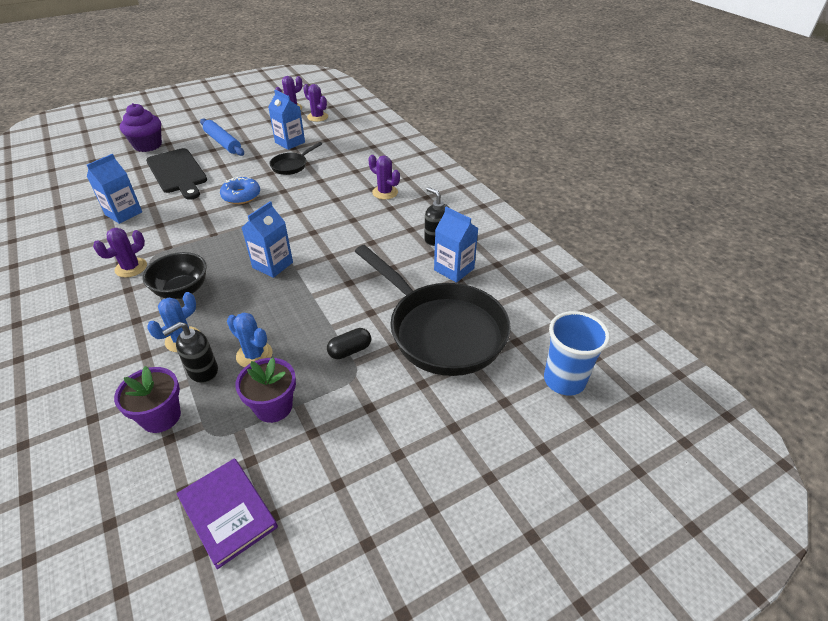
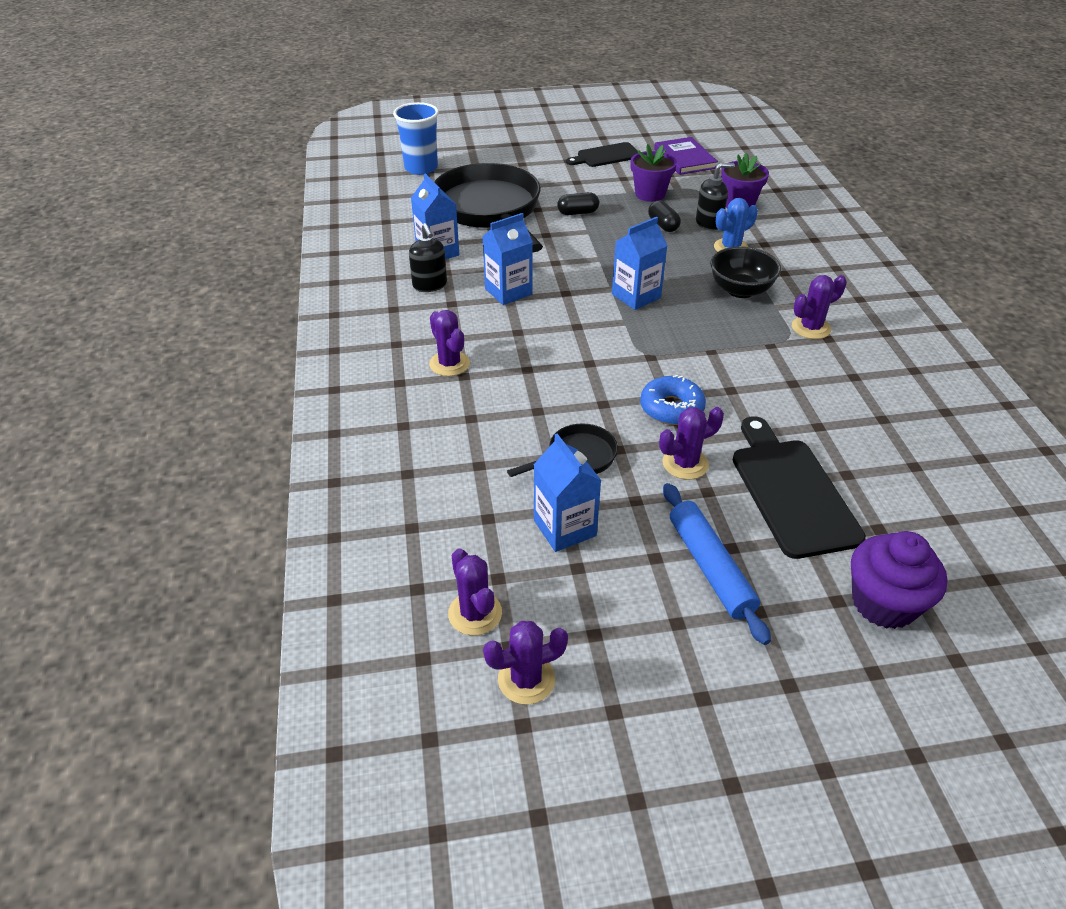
camera: 160 degrees left, 0 degrees up
(123, 213) = (857, 416): blue carton -> blue carton (508, 291)
(233, 173) = (685, 463): none -> purple cactus
(254, 355) = (663, 225): blue cactus -> black capsule
(347, 483) = (606, 156): none -> black cutting board

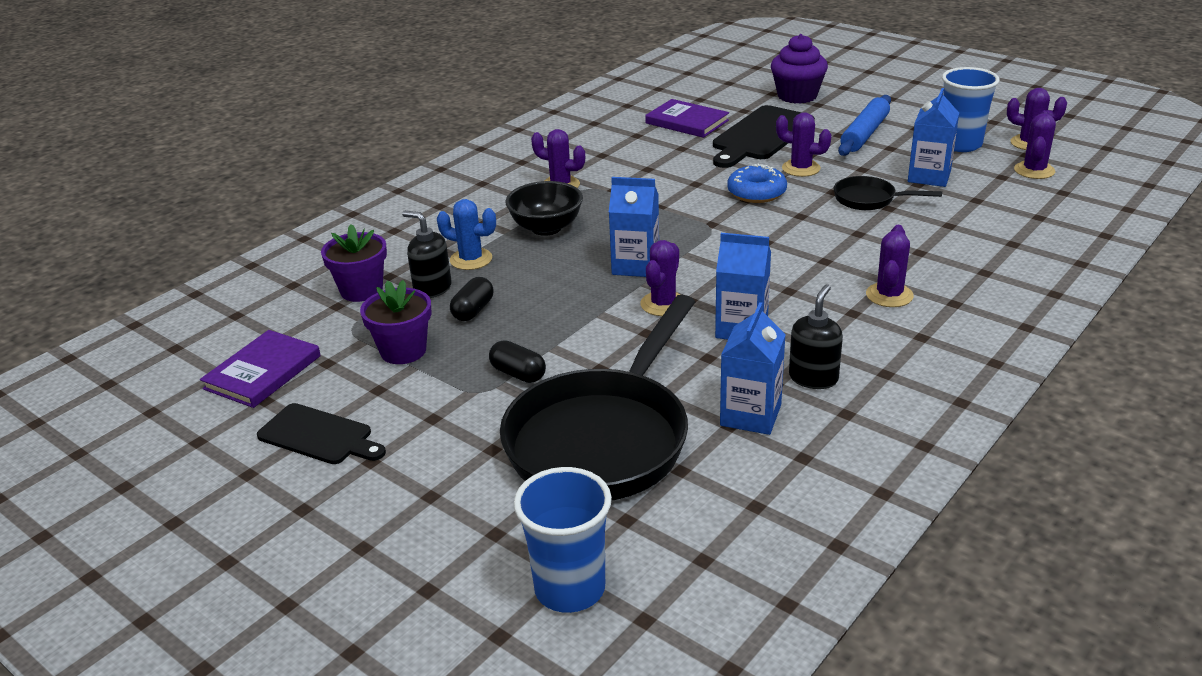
camera: 130 degrees left, 10 degrees down
(575, 282) = (663, 304): none -> purple cactus
(595, 617) = (960, 144): none -> blue cup
(885, 468) = (687, 122): none -> purple book

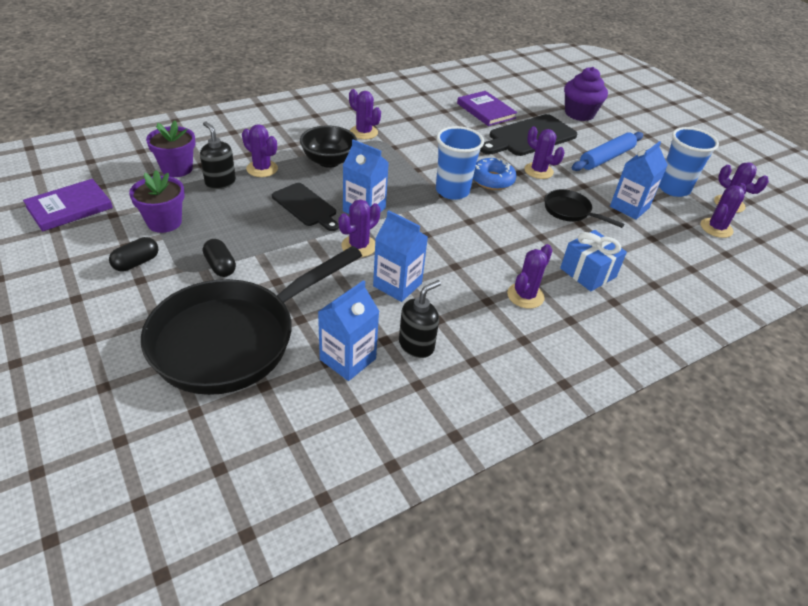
camera: 15 degrees right, 10 degrees up
(319, 436) = (61, 267): black cutting board -> black cutting board (306, 206)
(471, 259) = (262, 169): blue cactus -> purple cactus
(473, 310) = (232, 207): black capsule -> black capsule (136, 263)
(570, 589) = (111, 454): blue cup -> blue cup (452, 191)
(936, 253) = (588, 272): none -> blue gift

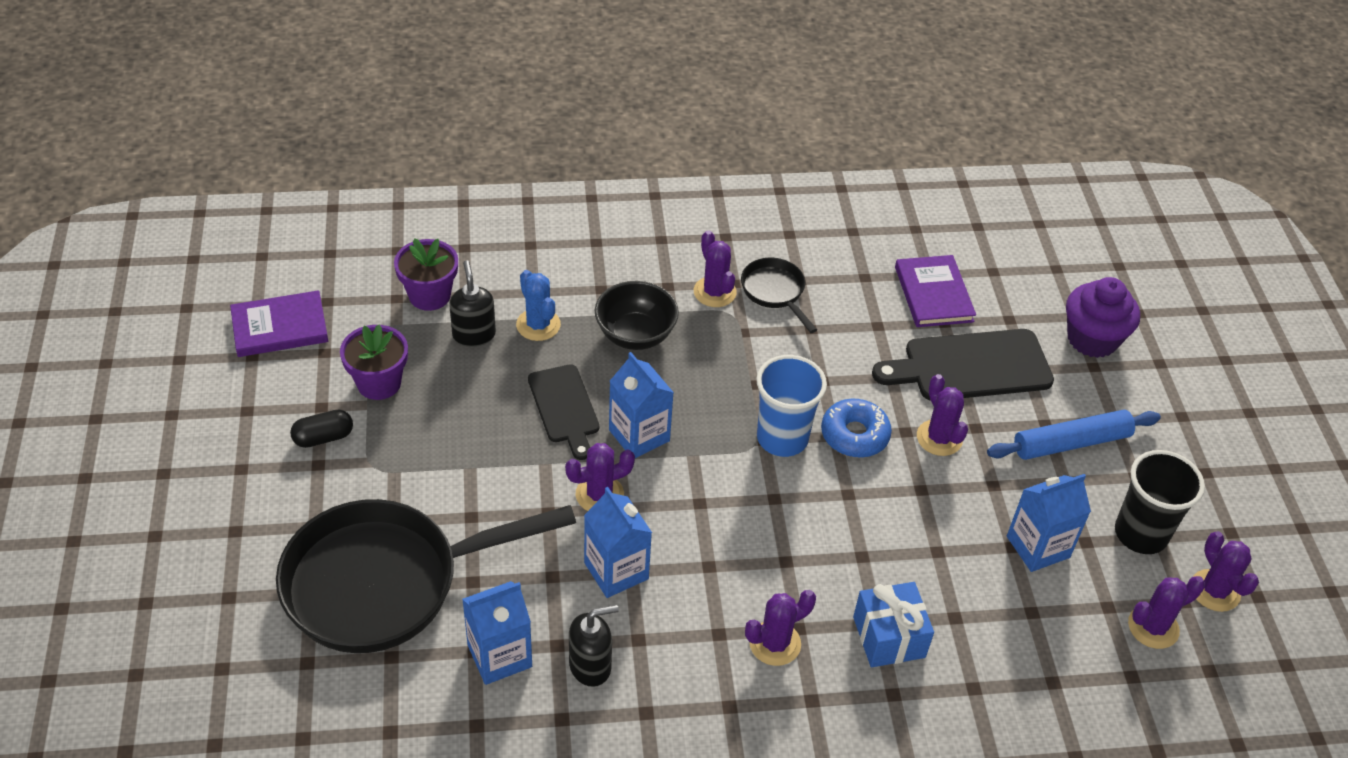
camera: 25 degrees right, 5 degrees up
(220, 266) = (416, 473): black capsule -> none
(262, 169) = (538, 325): purple cactus -> blue cactus
(570, 211) = (936, 527): black pan -> black pan (775, 292)
(673, 188) = (1140, 534): blue cup -> black cup

